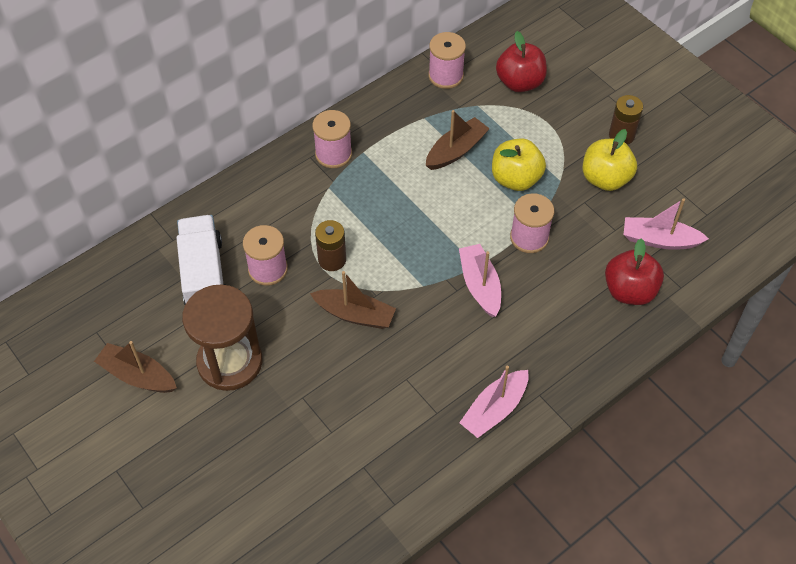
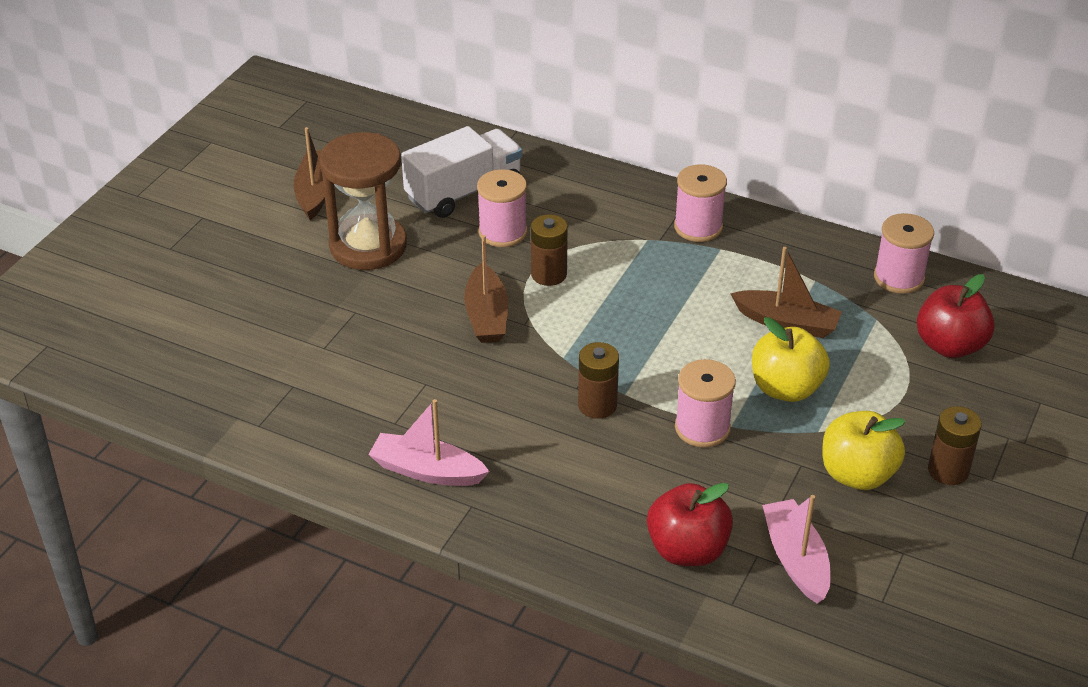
camera: 65 degrees right, 15 degrees down
(480, 285) = (597, 405): pink boat -> brown battery

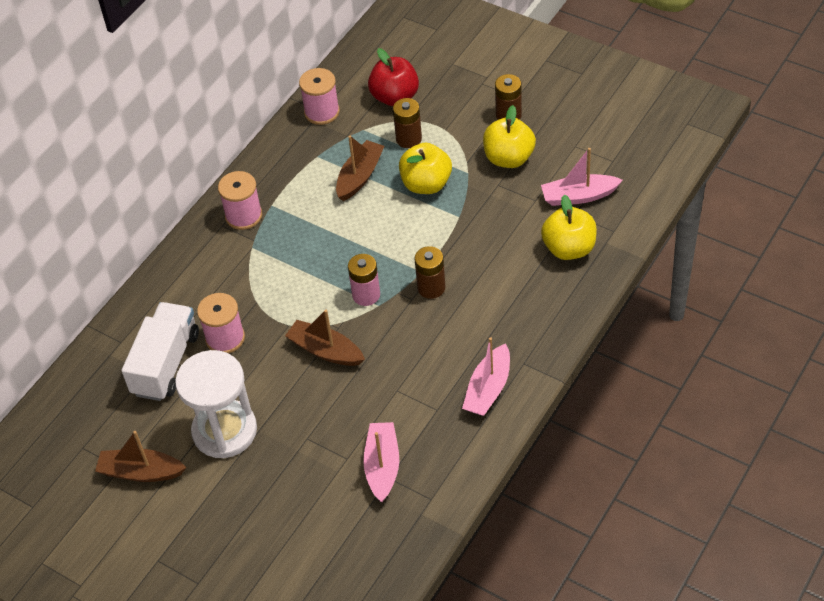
camera: 80 degrees left, 10 degrees up
(310, 378) = (382, 466): none -> pink boat
(368, 246) = (224, 431): brown hourglass -> white hourglass
(463, 192) = (166, 364): white truck -> white truck turned 45 degrees clockwise
(486, 316) = (325, 350): brown boat -> brown boat turned 150 degrees counterclockwise
(549, 274) = (283, 310): brown battery -> brown battery (408, 139)
(579, 344) = (366, 295): none -> pink battery
(687, 550) = (569, 248): red apple -> yellow apple
(702, 428) = (459, 231): pink spool -> none

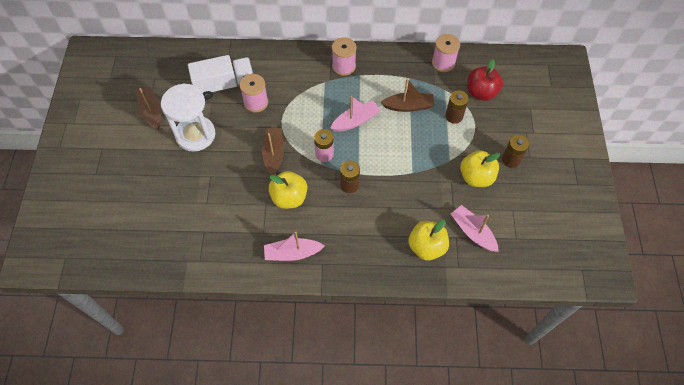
camera: 55 degrees right, 10 degrees up
(382, 466) = (209, 224): pink boat -> pink boat (355, 121)
(426, 184) = (425, 143): yellow apple -> yellow apple (289, 197)

